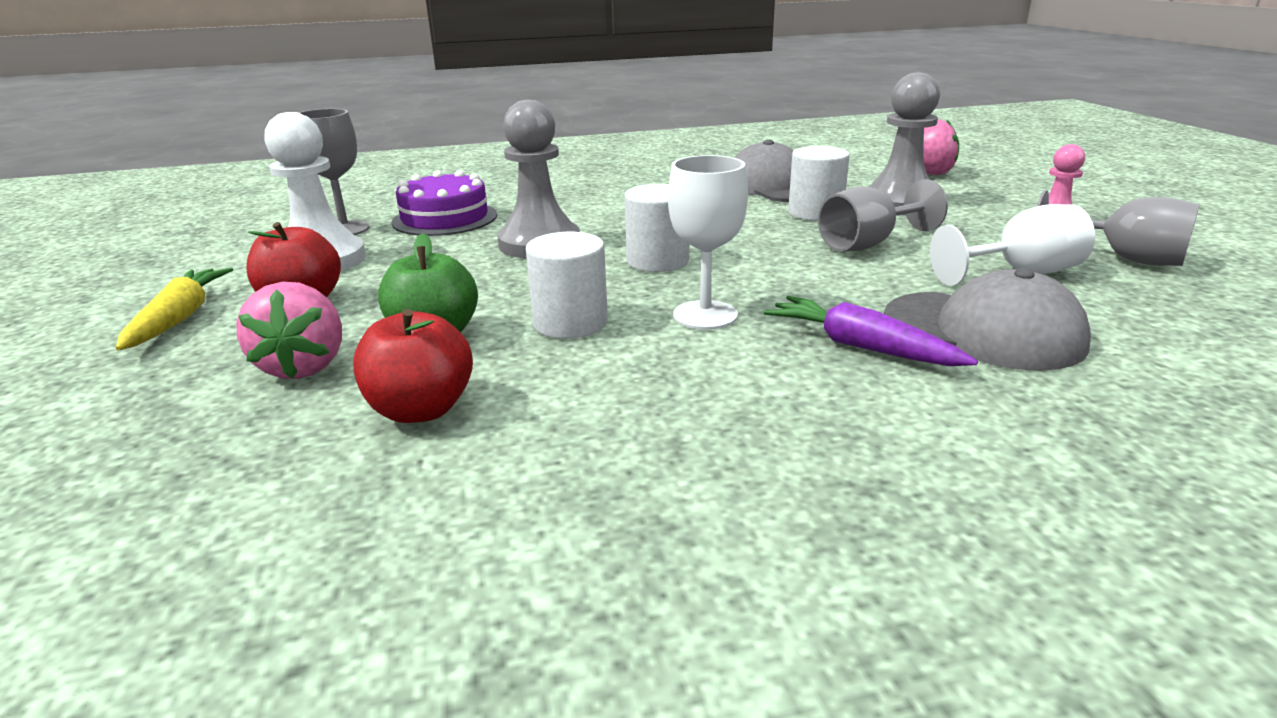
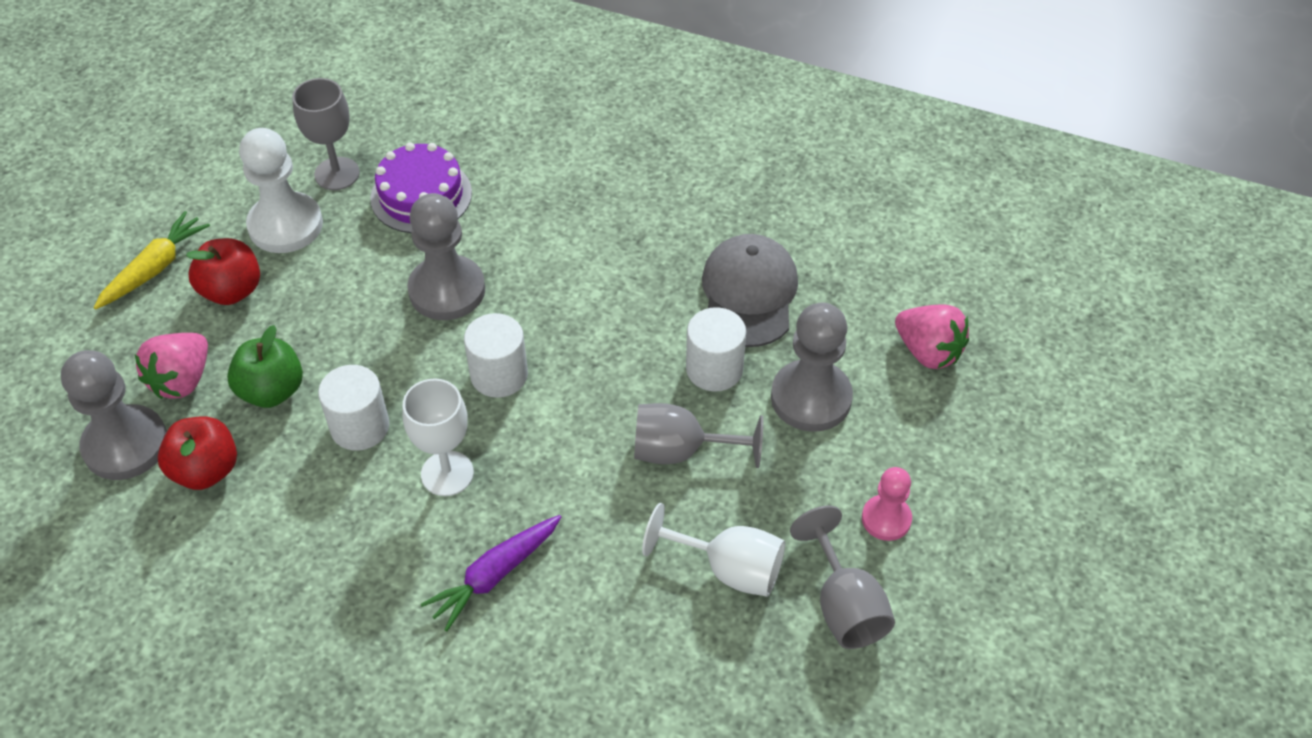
camera: 35 degrees right, 25 degrees up
(271, 434) = (125, 445): none -> grey pawn
(861, 346) = (494, 575): purple carrot -> purple carrot turned 120 degrees counterclockwise
(983, 331) = (592, 613): grey cap -> none

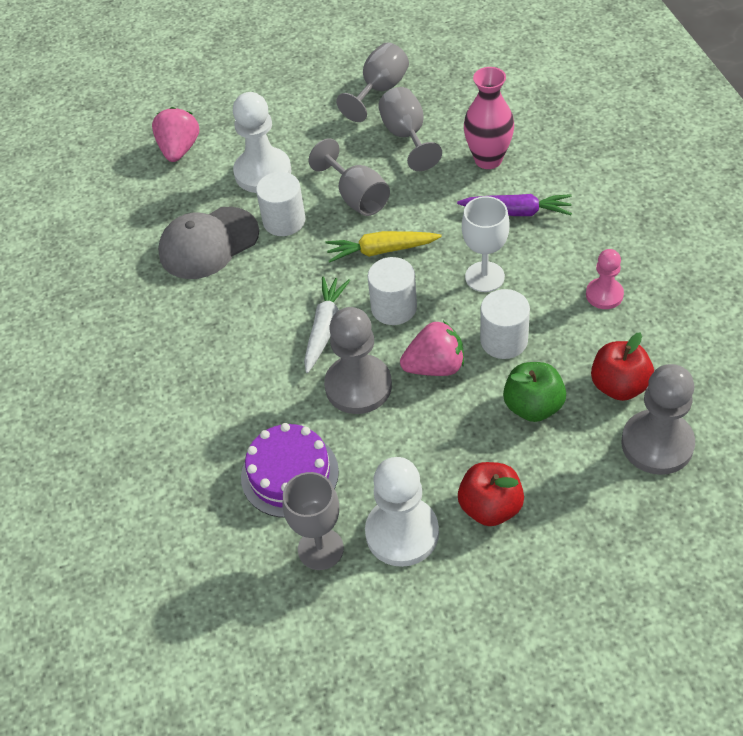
camera: 125 degrees left, 0 degrees up
(155, 268) = (527, 578): yellow carrot -> yellow carrot (381, 250)
(182, 380) = (583, 462): pink strawberry -> pink strawberry (435, 366)
(537, 310) = (325, 328): none -> white carrot
(602, 617) = (488, 159): none -> pink vase
(729, 569) = (406, 136): white goblet -> grey goblet
(811, 398) = (263, 172): grey pawn -> white pawn
(886, 519) = (312, 104): pink pawn -> pink pawn (604, 295)

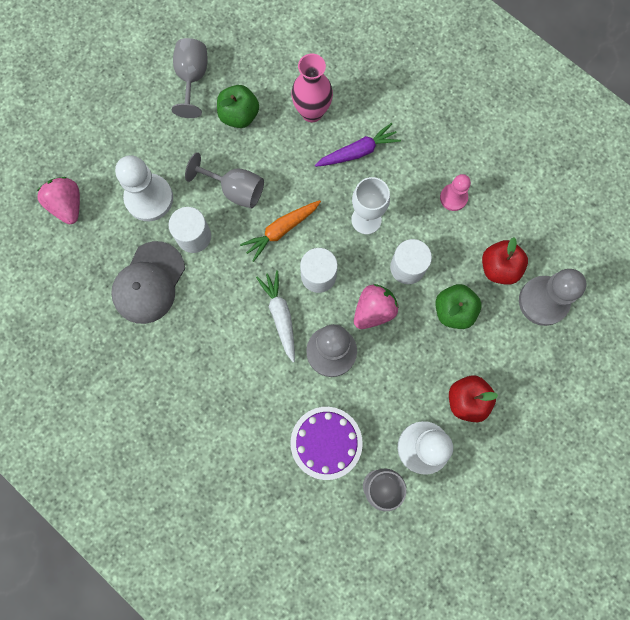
camera: 35 degrees left, 25 degrees up
(381, 250) = (281, 230): yellow carrot -> orange carrot
(406, 136) = (239, 115): grey goblet -> green apple

